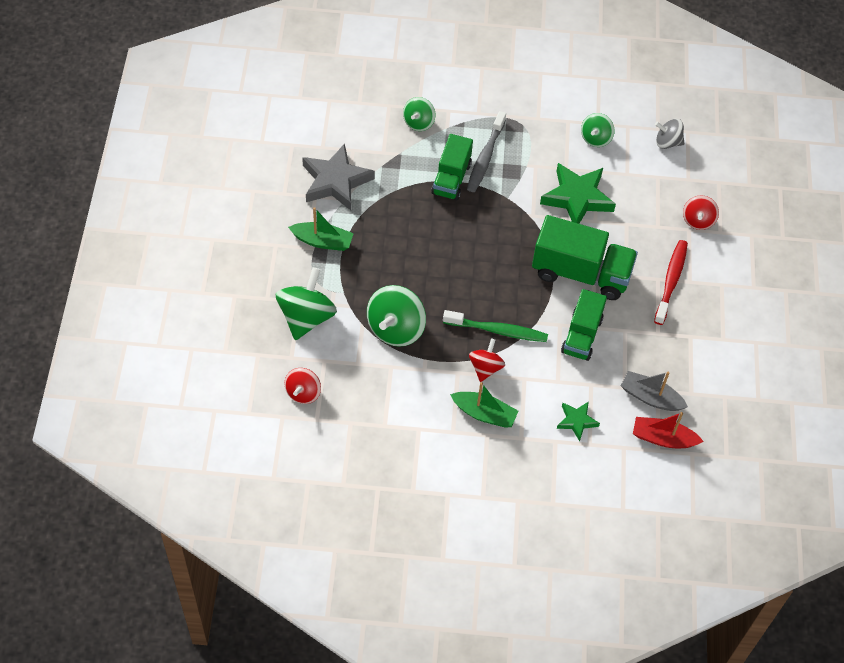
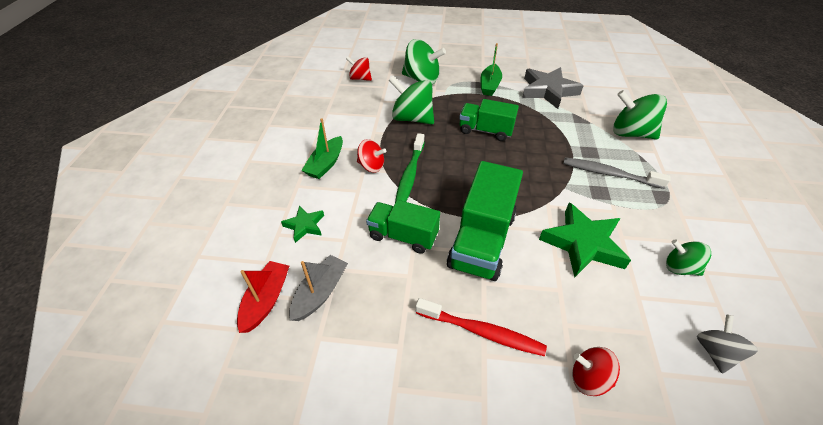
camera: 95 degrees right, 10 degrees down
(418, 122) = (631, 133): green spinning top -> green spinning top, size x1.69
(451, 178) = (574, 151): green truck -> green truck (485, 130)

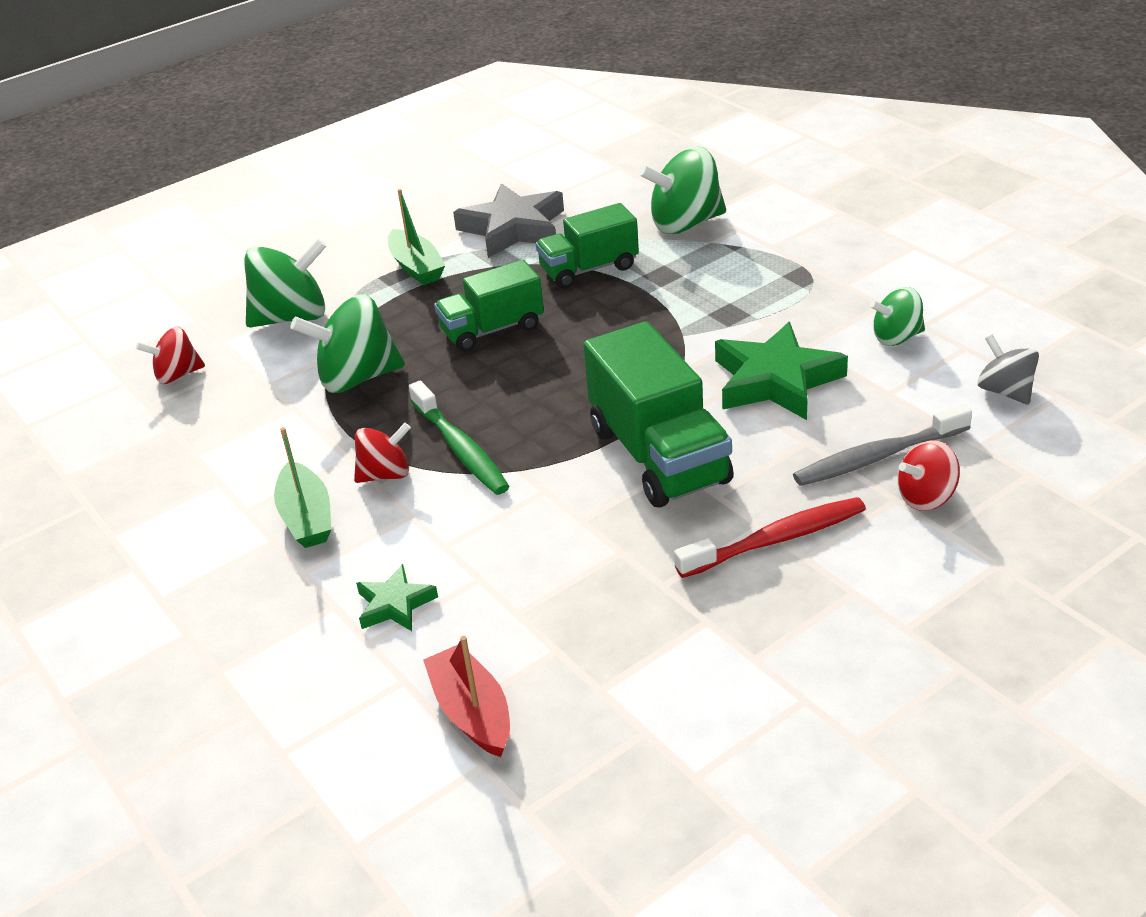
camera: 40 degrees left, 10 degrees down
(320, 293) = (534, 650): grey boat -> none
(403, 236) = (553, 519): green truck -> green truck (589, 269)
(609, 174) = (715, 287): grey toothbrush -> grey toothbrush (877, 457)

